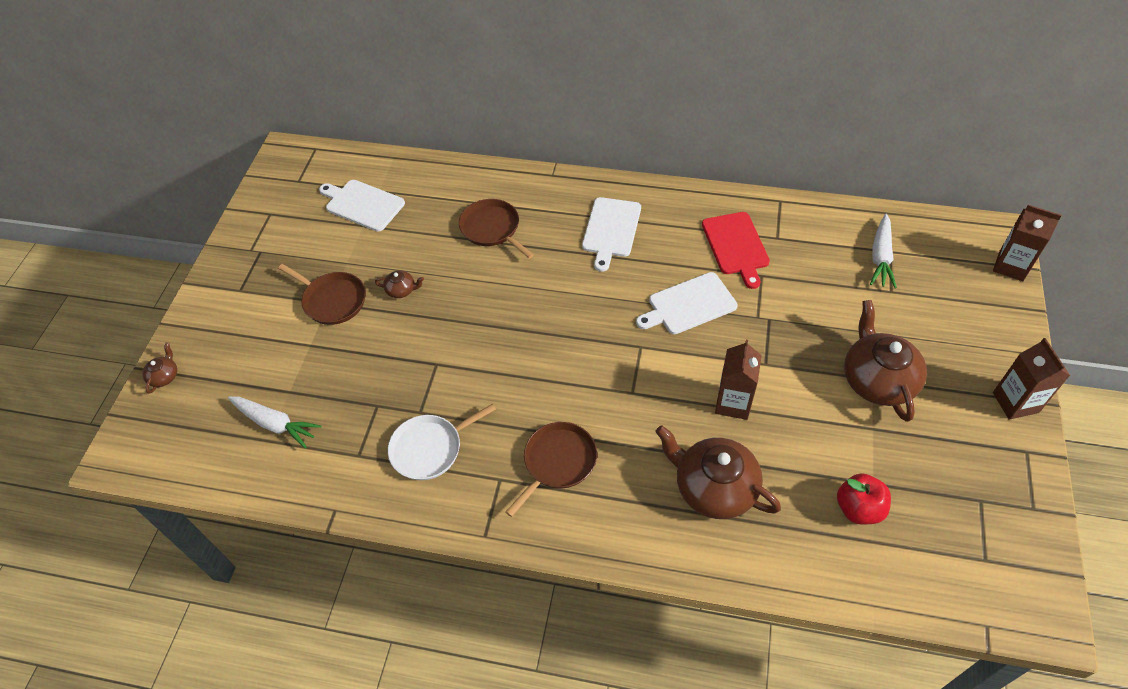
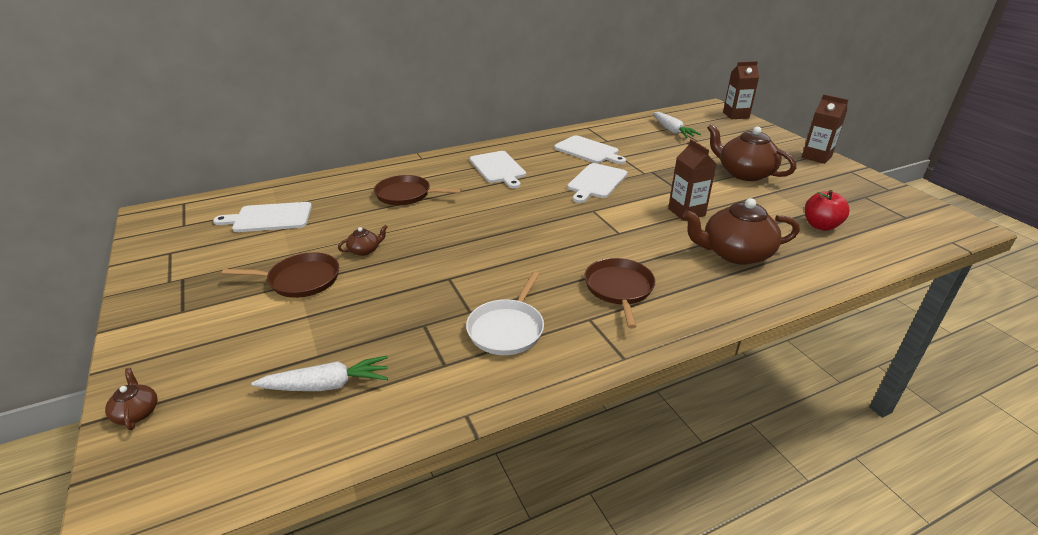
camera: 40 degrees left, 20 degrees down
(736, 246) = (588, 151): red cutting board -> white cutting board

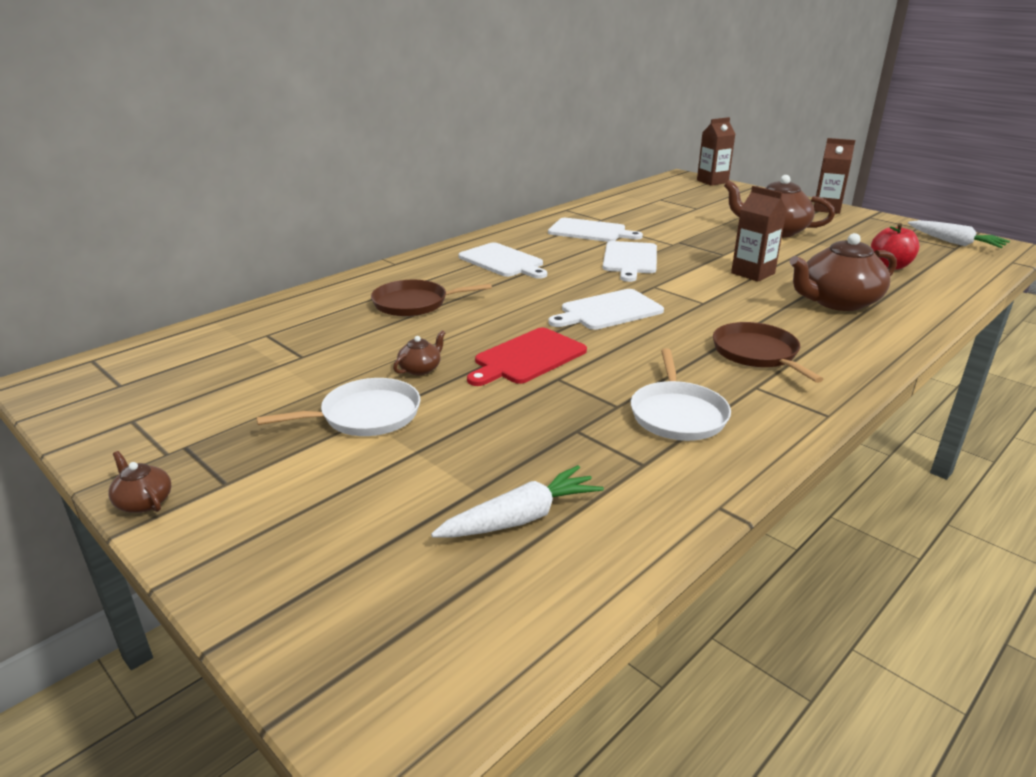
camera: 20 degrees left, 5 degrees down
(137, 412) = (280, 614): brown teapot -> brown teapot (144, 502)
(269, 218) = (247, 356): white cutting board -> white cutting board (608, 311)
(300, 280) = (365, 415): brown pan -> white pan
(443, 256) = (527, 357): none -> red cutting board
(672, 131) = (661, 202): white carrot -> white carrot (954, 242)

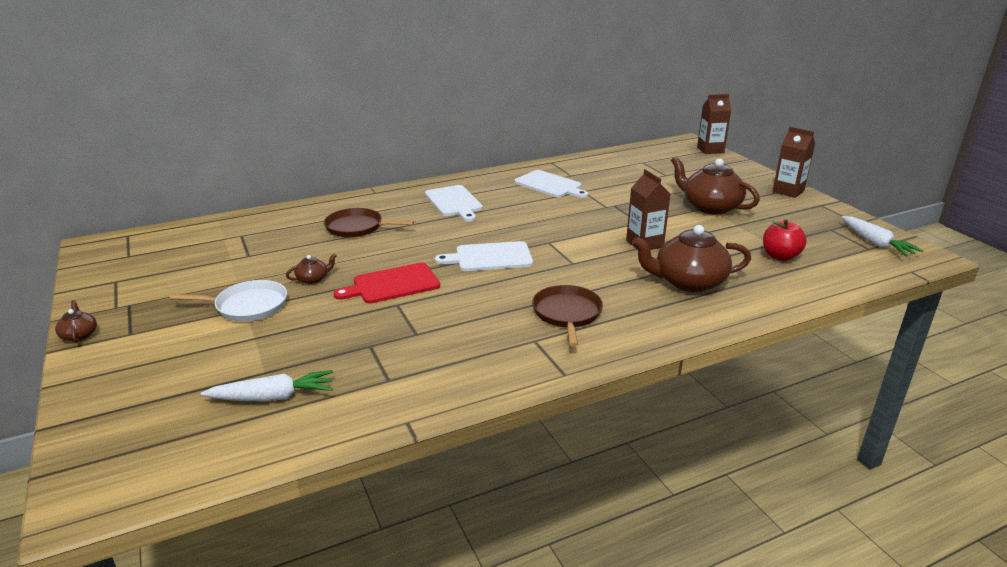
camera: 20 degrees right, 0 degrees up
(630, 259) = (555, 215): white cutting board -> none
(677, 414) = (452, 349): white pan -> none

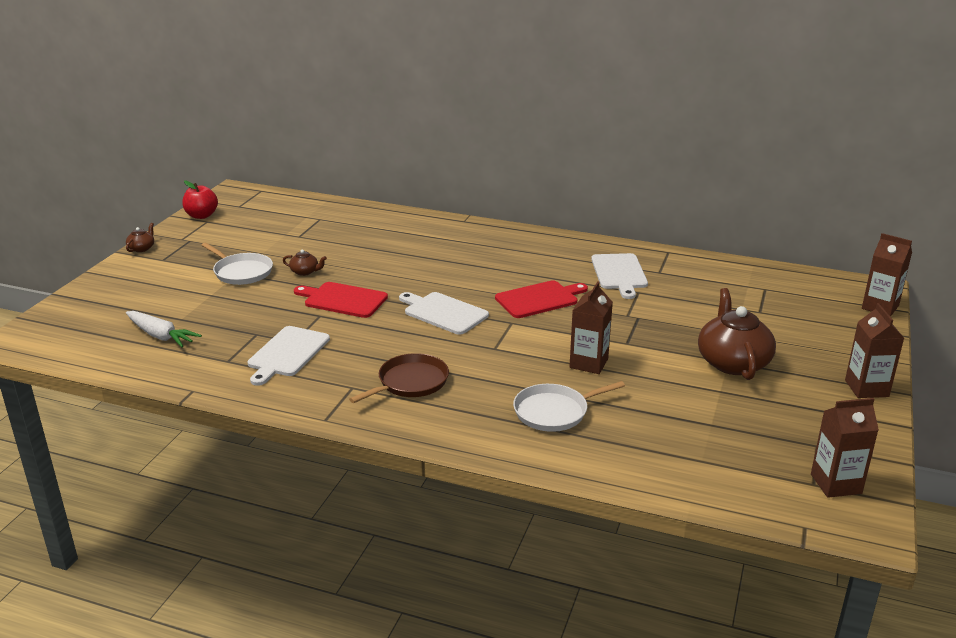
camera: 45 degrees right, 0 degrees up
(357, 227) = (399, 245): brown pan -> none
(454, 202) = (506, 255): white cutting board -> white cutting board (287, 353)
(535, 220) = (539, 299): none -> red cutting board
(688, 282) = (554, 412): brown teapot -> white pan
(780, 256) = (693, 439): red apple -> red apple (201, 216)
(875, 243) = (836, 484): white carrot -> brown carton

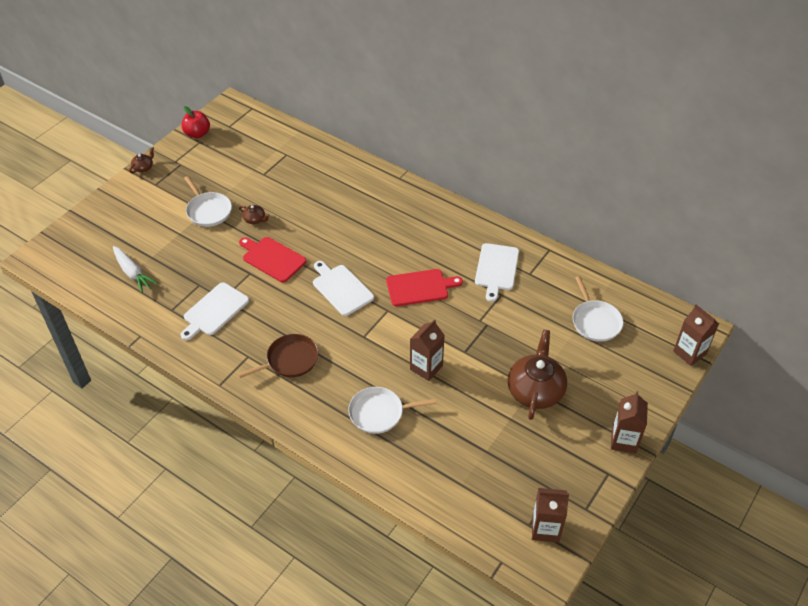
camera: 15 degrees right, 20 degrees up
(759, 298) = (595, 321): none -> white pan

